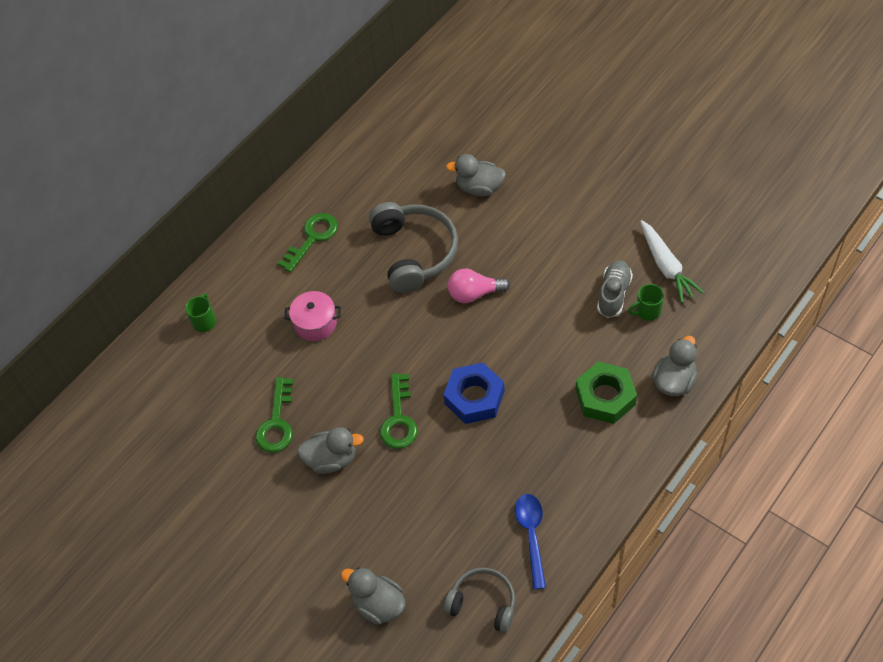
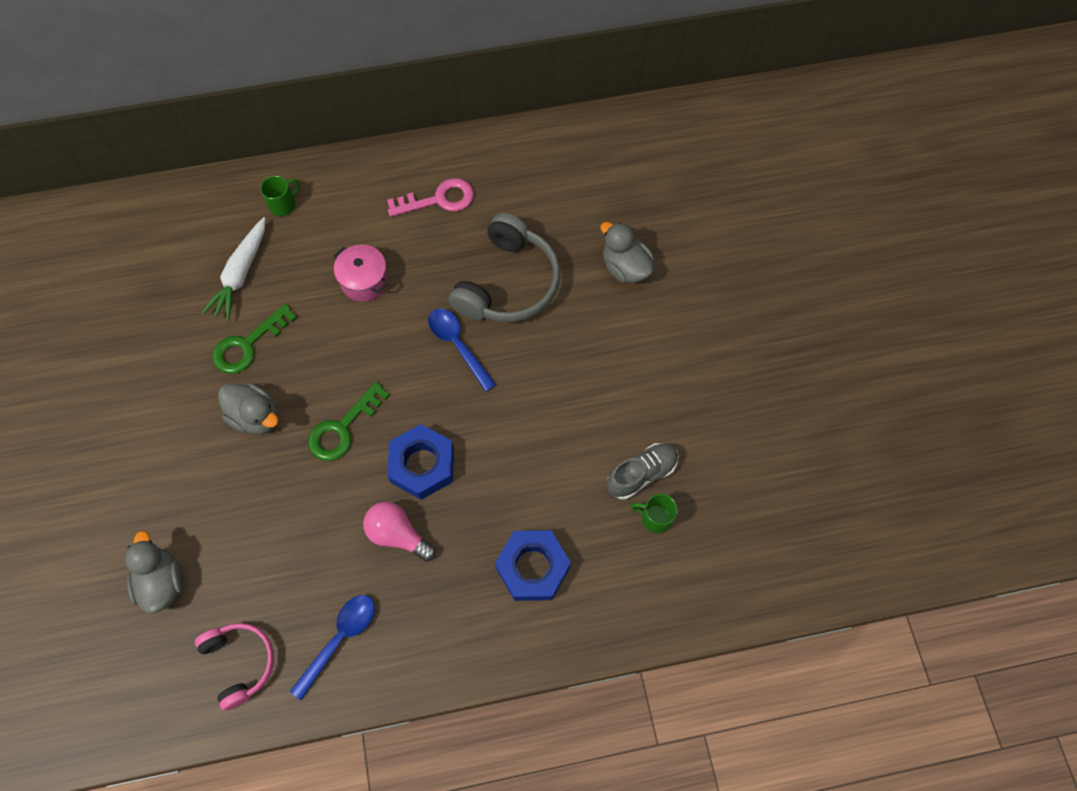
camera: 35 degrees right, 10 degrees up
(312, 238) = (438, 199): green key -> pink key
(421, 312) = (458, 345): none -> blue spoon
(474, 294) = (520, 366): pink light bulb -> pink light bulb (398, 535)
(483, 603) = (240, 662): grey headphones -> pink headphones
(605, 397) = (532, 567): green nut -> blue nut
(666, 266) = (718, 488): white carrot -> white carrot (241, 274)
(674, 381) = (609, 609): grey duck -> none

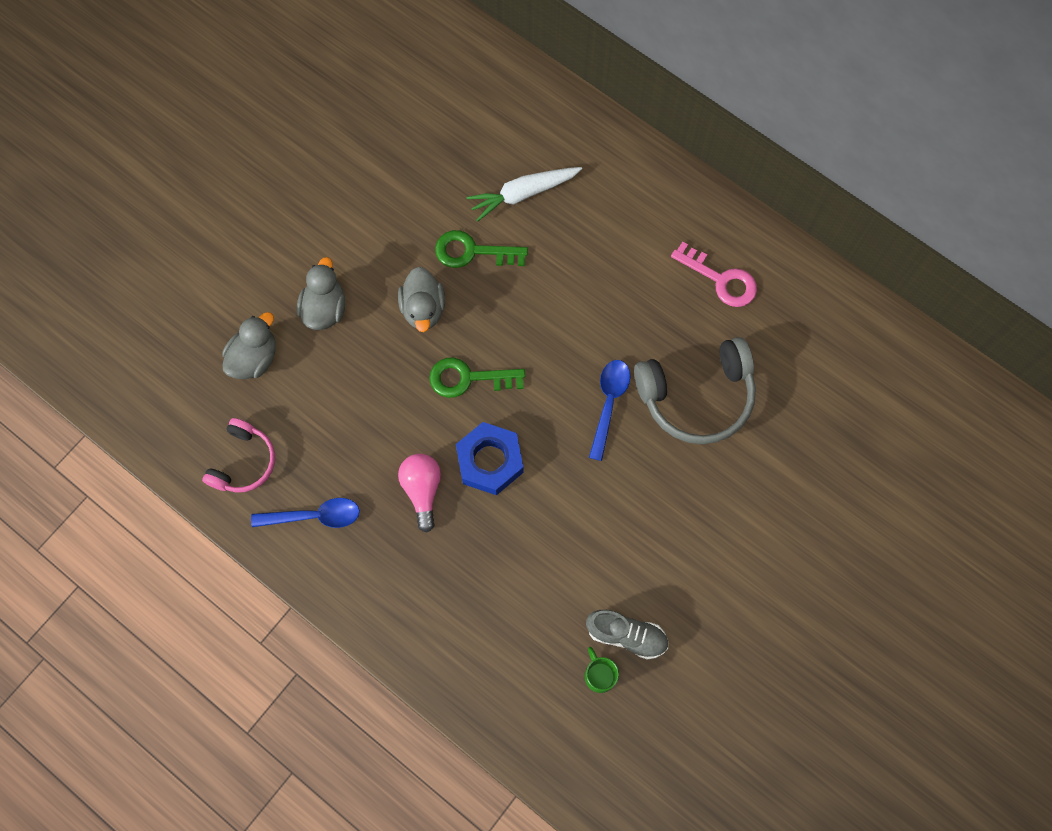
camera: 50 degrees right, 5 degrees up
(283, 205) = (607, 170): green mug -> none
(364, 281) = (599, 287): pink pot -> none
(532, 567) = (480, 611): blue nut -> none
(625, 268) = (796, 477): grey duck -> grey duck (325, 309)

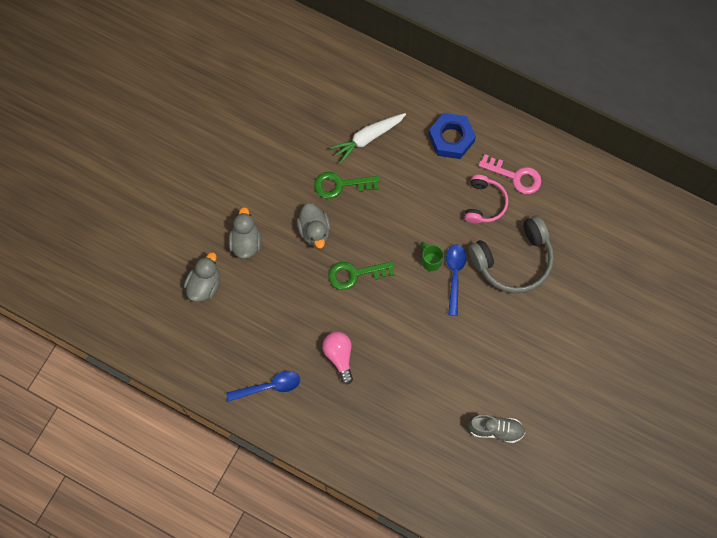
camera: 10 degrees left, 0 degrees up
(244, 462) = (212, 358): pink headphones -> pink headphones (484, 203)
(490, 461) = (381, 329): blue nut -> blue nut (451, 139)
(599, 675) = (482, 459): green mug -> green mug (431, 261)

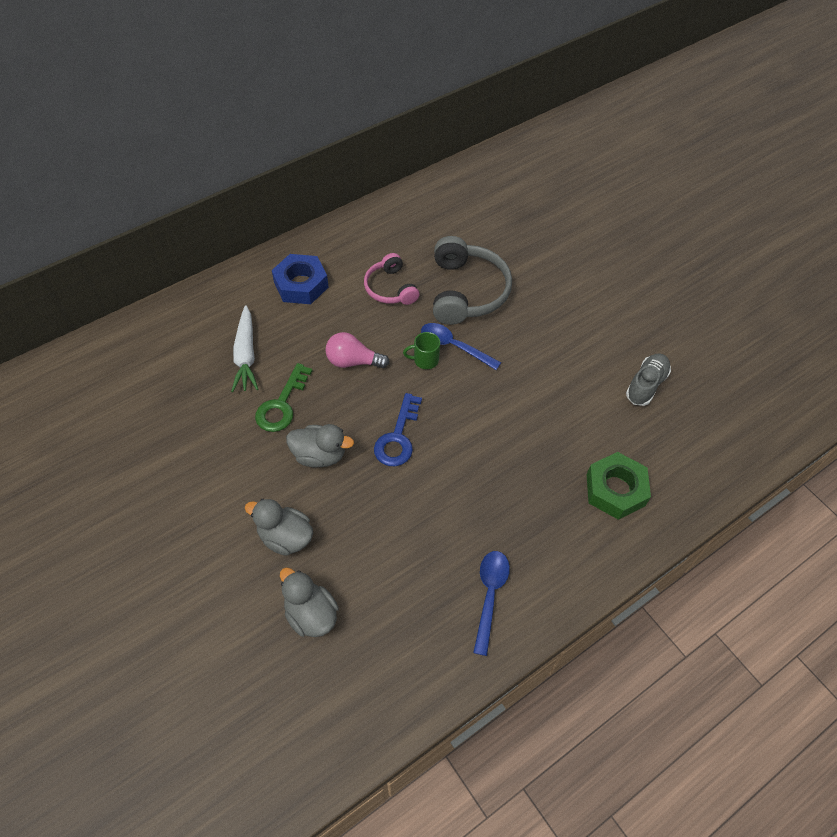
camera: 65 degrees left, 15 degrees down
(339, 356) = (489, 498): pink light bulb -> pink light bulb (353, 361)
(355, 274) = (398, 437): green key -> blue key
(389, 439) = (615, 490): none -> green nut
(484, 203) = (390, 288): pink headphones -> pink headphones turned 150 degrees counterclockwise
(515, 176) = (378, 252): pink key -> none

